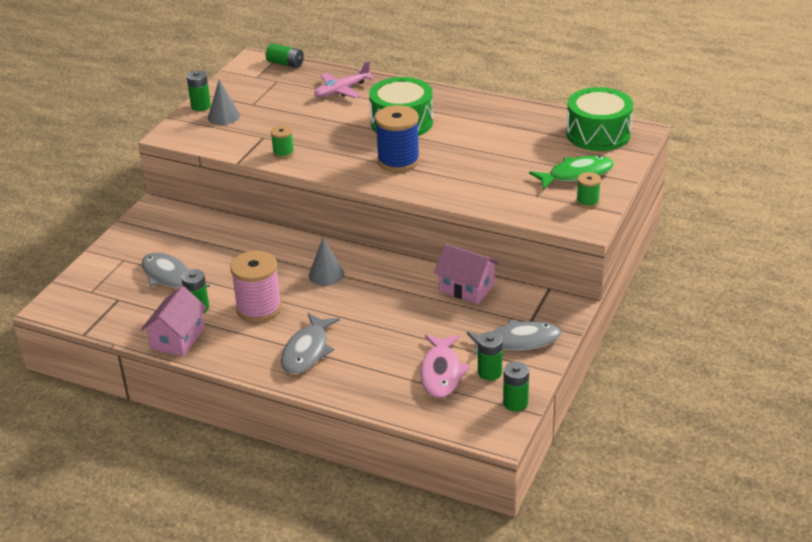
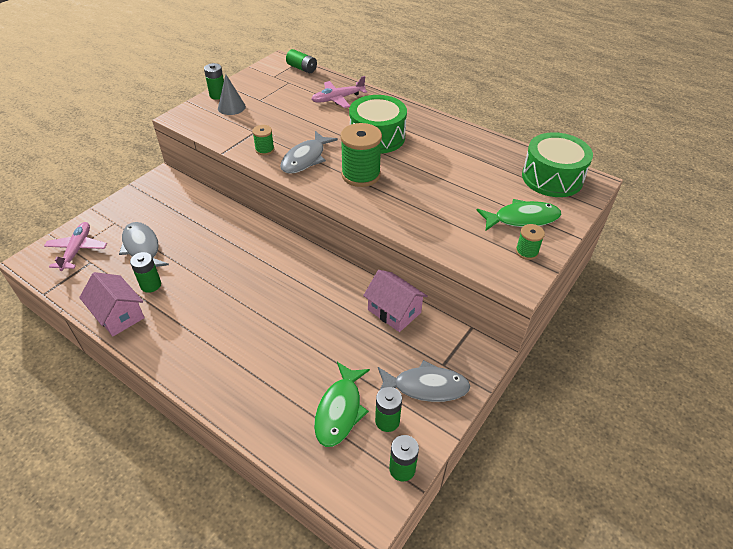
camera: 10 degrees right, 10 degrees up
(96, 291) = (77, 250): none -> pink plane
(177, 338) = (118, 315): pink house -> pink house turned 75 degrees counterclockwise
(259, 308) = (202, 296): pink spool -> none
(307, 351) = (224, 355): grey fish -> grey fish (305, 159)
(326, 274) = (274, 271): grey cone -> none
(398, 161) = (361, 175): blue spool -> green spool
(441, 373) = (340, 410): pink fish -> green fish

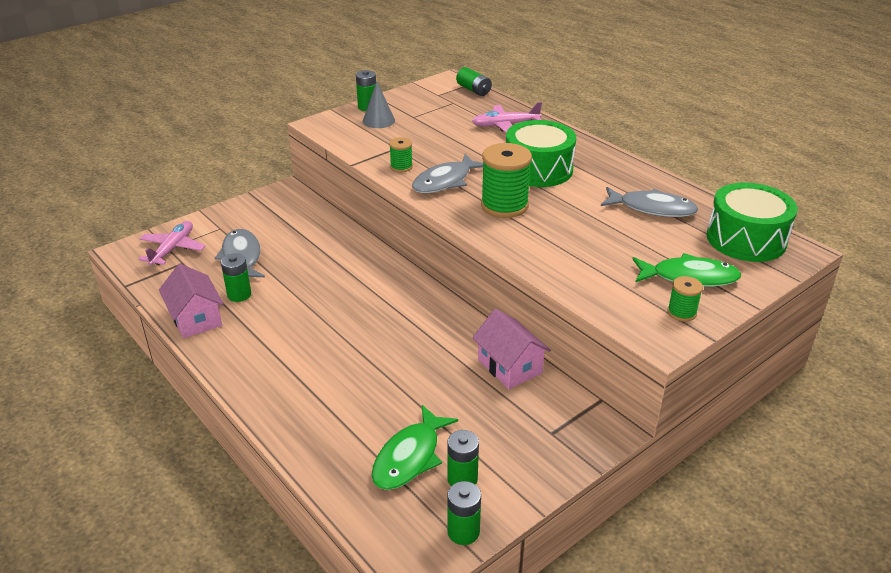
camera: 15 degrees right, 10 degrees down
(426, 387) = (522, 452): grey fish -> grey fish (652, 208)

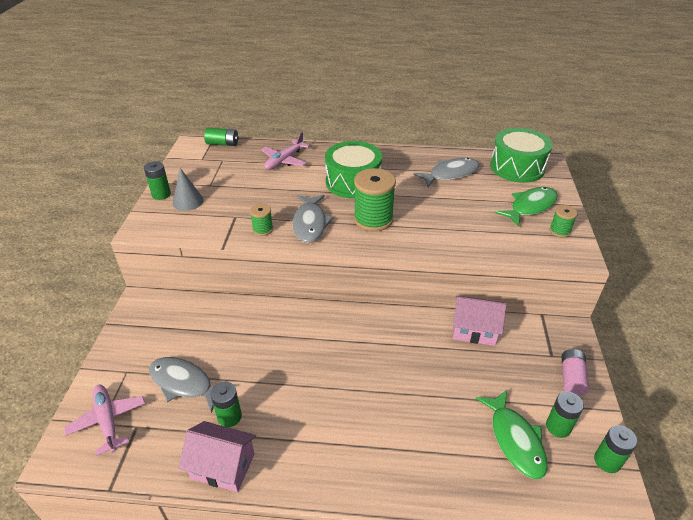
camera: 45 degrees left, 5 degrees up
(539, 460) = (571, 378): none -> pink battery

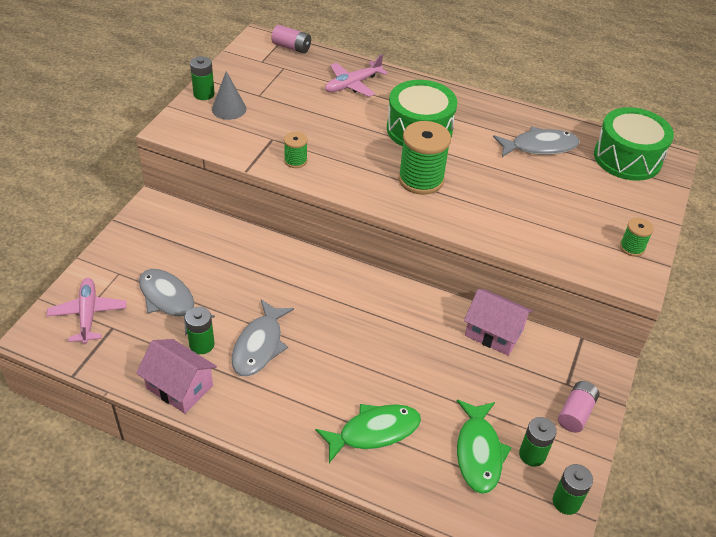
camera: 15 degrees right, 5 degrees up
(222, 144) = (291, 47): green battery -> pink battery
(310, 223) = (349, 167): grey fish -> grey fish (259, 346)
(530, 207) = (614, 210): green fish -> green fish (374, 432)

